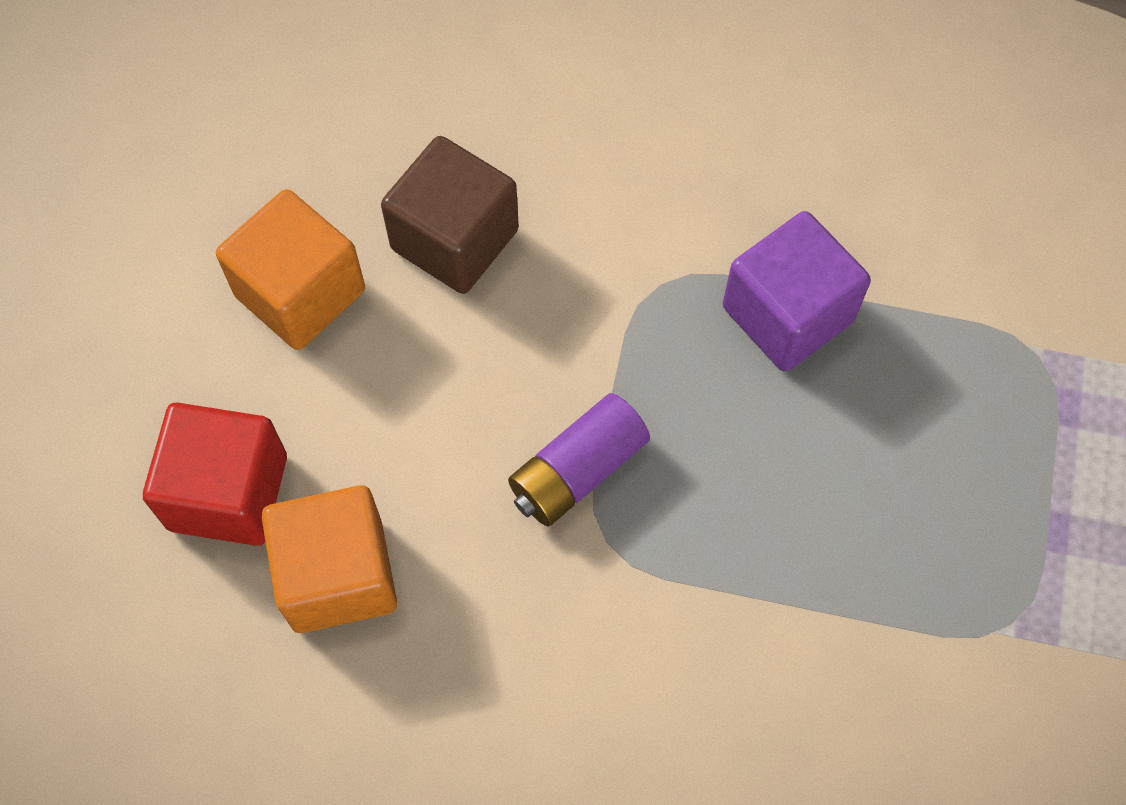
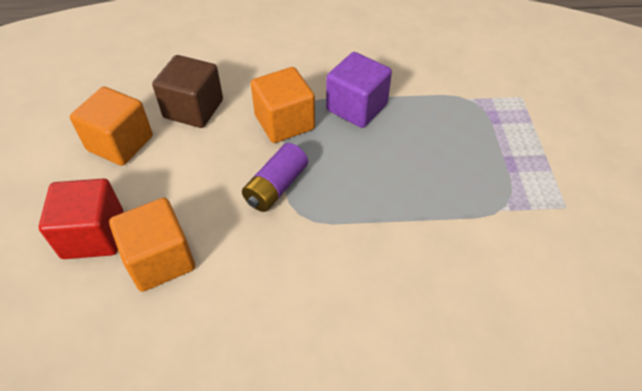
camera: 15 degrees left, 15 degrees down
(629, 318) = (284, 122): none -> orange cube

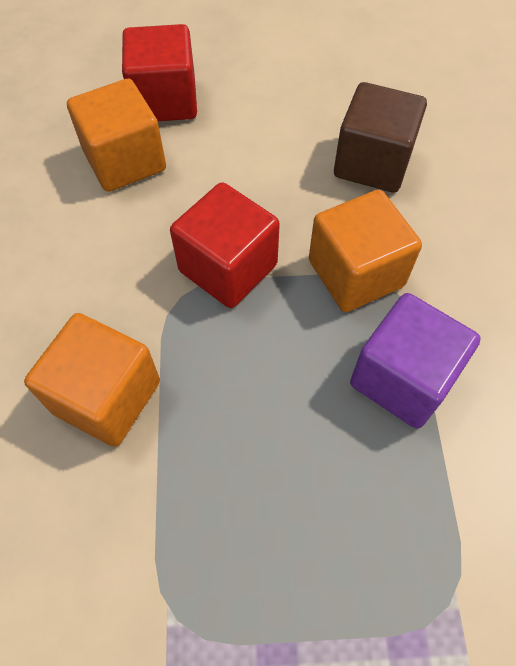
camera: 90 degrees right, 10 degrees up
(120, 143) = (303, 100): orange cube -> orange cube (106, 396)
(276, 187) = (228, 268): purple battery -> red cube

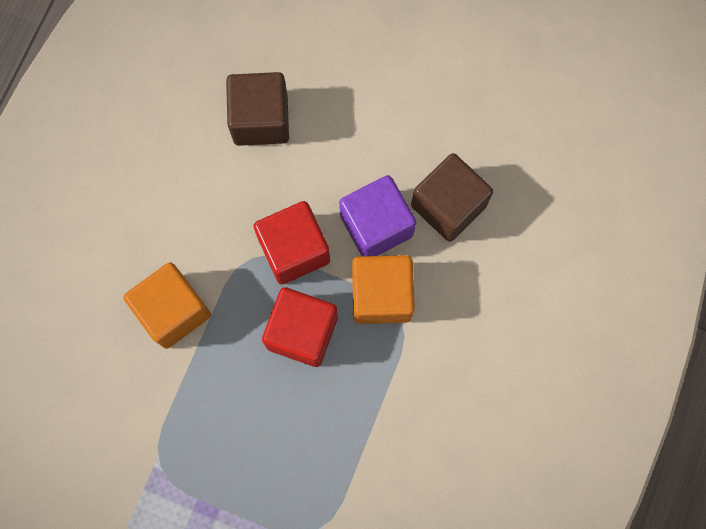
camera: 25 degrees right, 15 degrees up
(125, 161) = (260, 119): orange cube -> brown cube
(165, 101) = (316, 70): red cube -> red cube (302, 332)
(402, 378) = (368, 387): purple cube -> purple cube (376, 225)

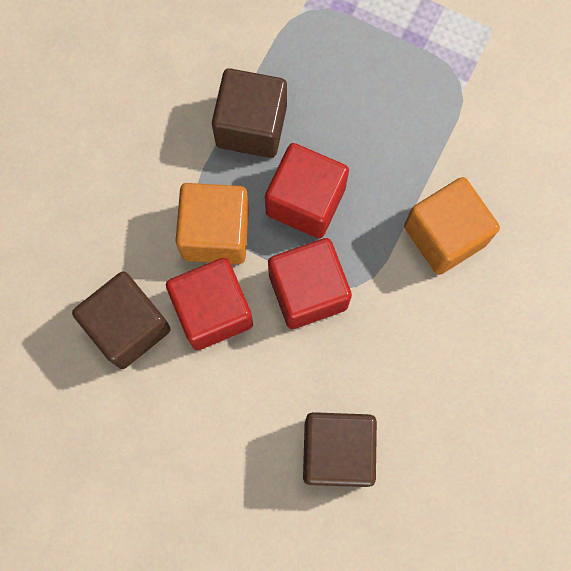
camera: 175 degrees left, 0 degrees up
(359, 401) = (251, 126): none -> brown cube
(376, 225) = (213, 311): purple cube -> red cube

